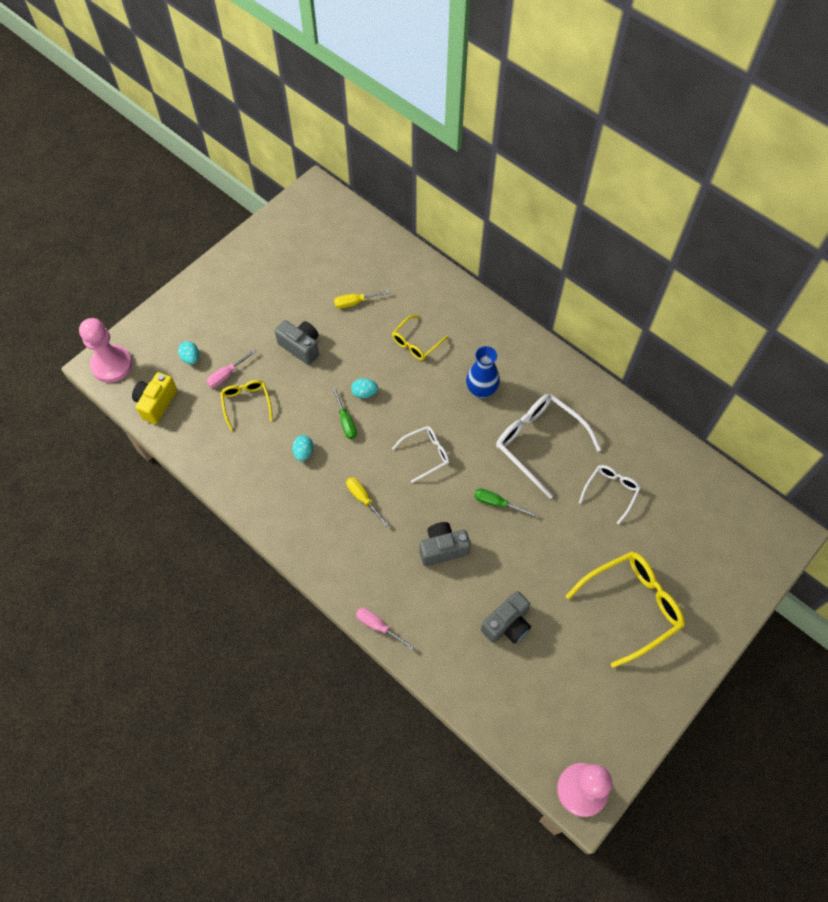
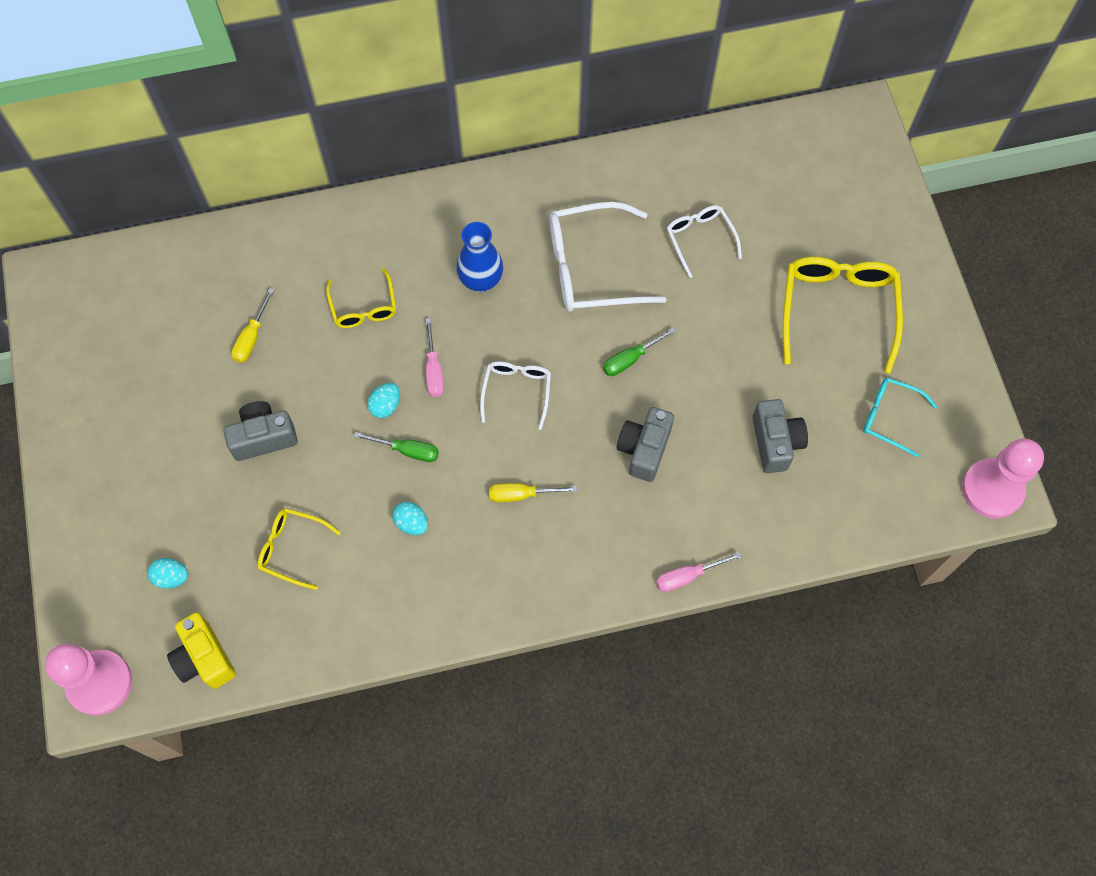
camera: 55 degrees left, 5 degrees up
(227, 375) = (232, 548): pink screwdriver -> pink screwdriver (434, 370)
(581, 688) = (890, 417): none -> turquoise glasses

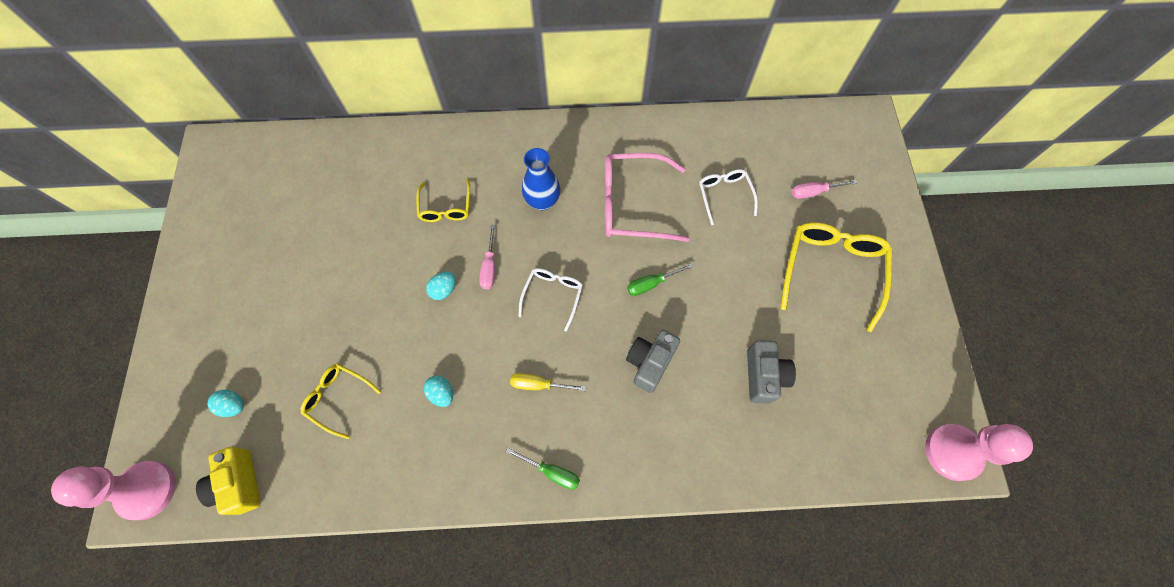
camera: 10 degrees right, 0 degrees up
(252, 337) = (353, 217): yellow screwdriver -> none
(263, 437) = (340, 299): grey camera -> none
(407, 450) = (453, 330): green screwdriver -> green screwdriver (552, 472)
(592, 268) = (633, 205): white glasses -> pink glasses
(687, 576) = (668, 485): pink screwdriver -> pink screwdriver (814, 192)
(890, 417) = (867, 371): turquoise glasses -> none

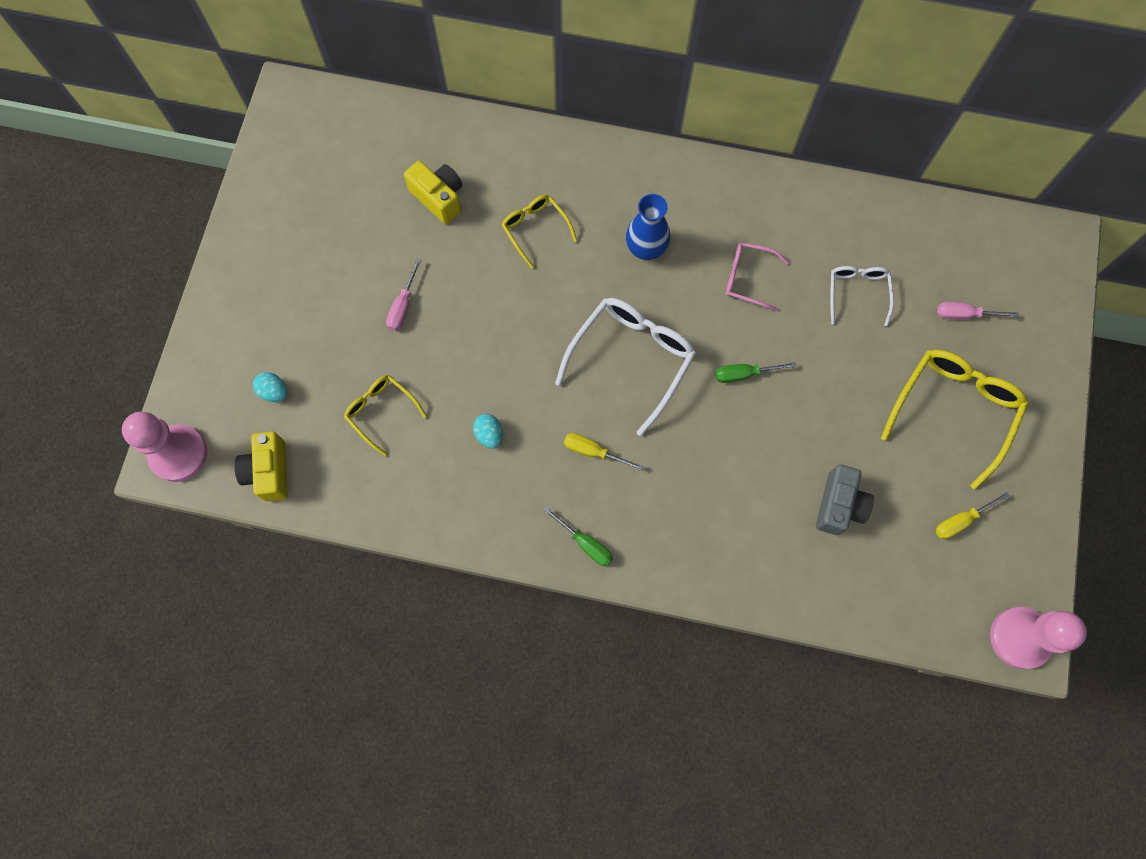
camera: 15 degrees right, 5 degrees up
(357, 200) = (439, 198): none -> yellow camera
(444, 290) = (514, 324): turquoise egg -> none
(445, 207) = (535, 230): yellow glasses -> yellow glasses turned 135 degrees clockwise
(489, 267) = (569, 310): pink screwdriver -> pink screwdriver (403, 306)
(552, 296) = (631, 360): white glasses -> white glasses, size x1.77
(633, 205) = (748, 278): pink glasses -> pink glasses, size x0.56
(650, 363) = (718, 459): grey camera -> none
(868, 362) = (960, 521): none -> yellow screwdriver

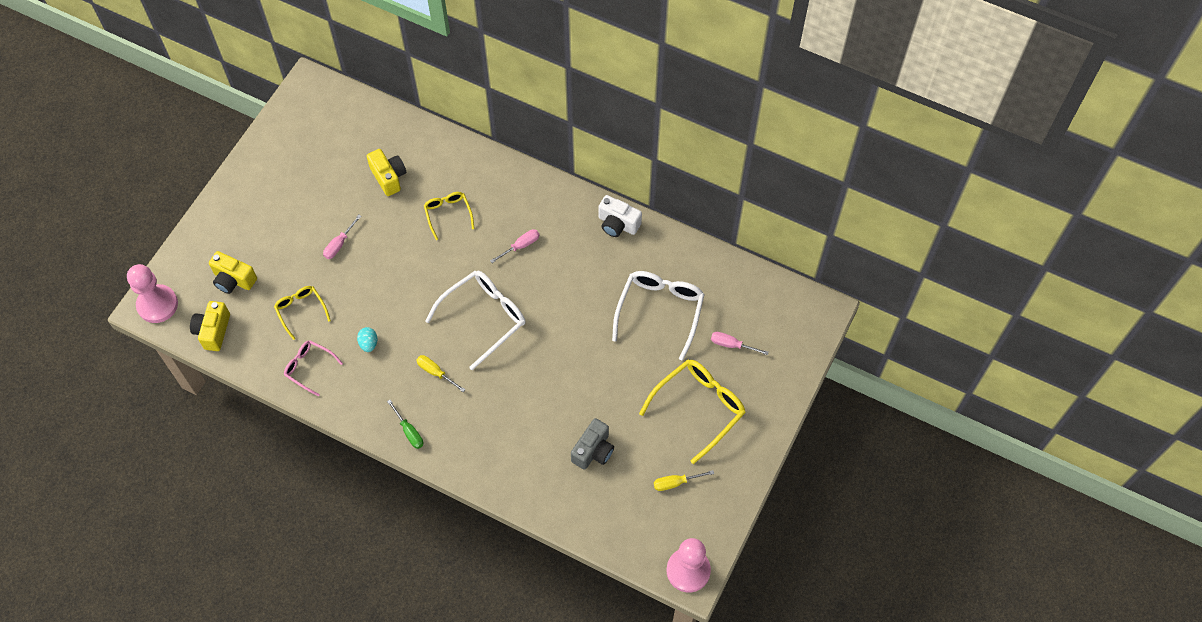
camera: 15 degrees right, 10 degrees down
(274, 392) = (234, 280): turquoise egg -> yellow camera
(646, 249) = (520, 246): blue vase -> pink screwdriver
(744, 374) = (559, 347): green screwdriver -> none
(748, 278) = (586, 283): pink glasses -> pink glasses (309, 368)
(761, 189) = (618, 224): none -> white camera
(857, 293) = (660, 312): white glasses -> white glasses, size x1.77

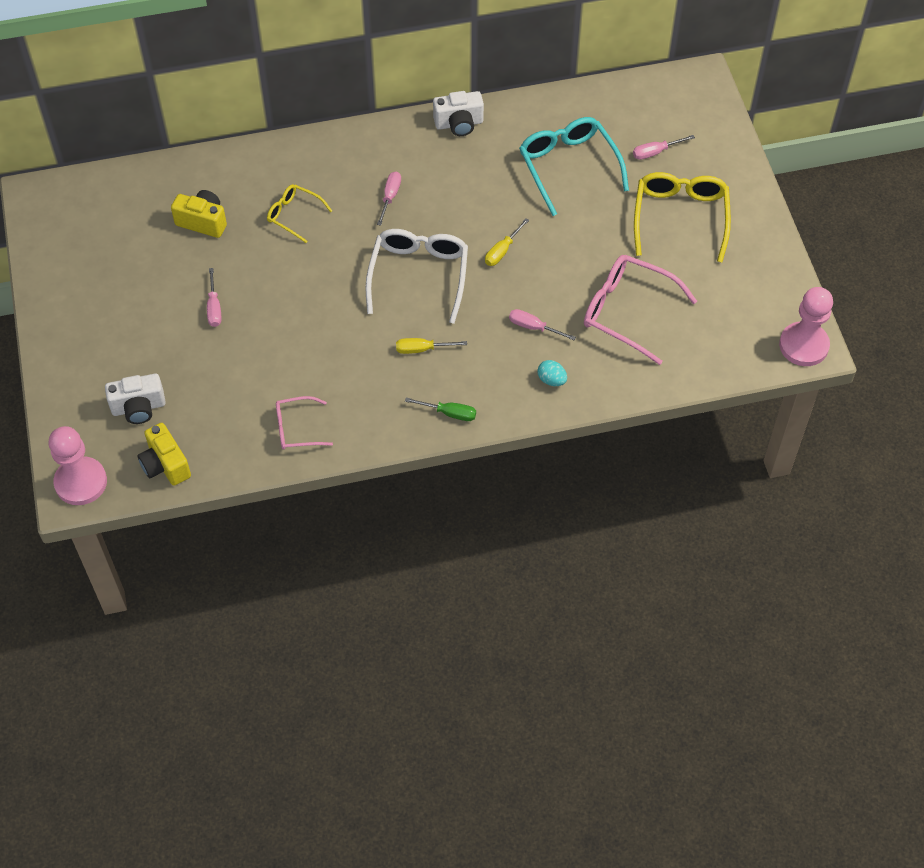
camera: 40 degrees left, 5 degrees down
(234, 280) = (138, 408): yellow camera -> white camera
(301, 311) = (237, 387): yellow glasses -> none
(368, 343) = (333, 369): turquoise egg -> turquoise egg (551, 380)
(520, 412) = (533, 327): none -> pink screwdriver
(593, 451) = (628, 312): grey camera -> pink glasses
(660, 312) = (569, 167): white glasses -> turquoise glasses
(675, 483) = (722, 287): yellow screwdriver -> yellow screwdriver (502, 251)

